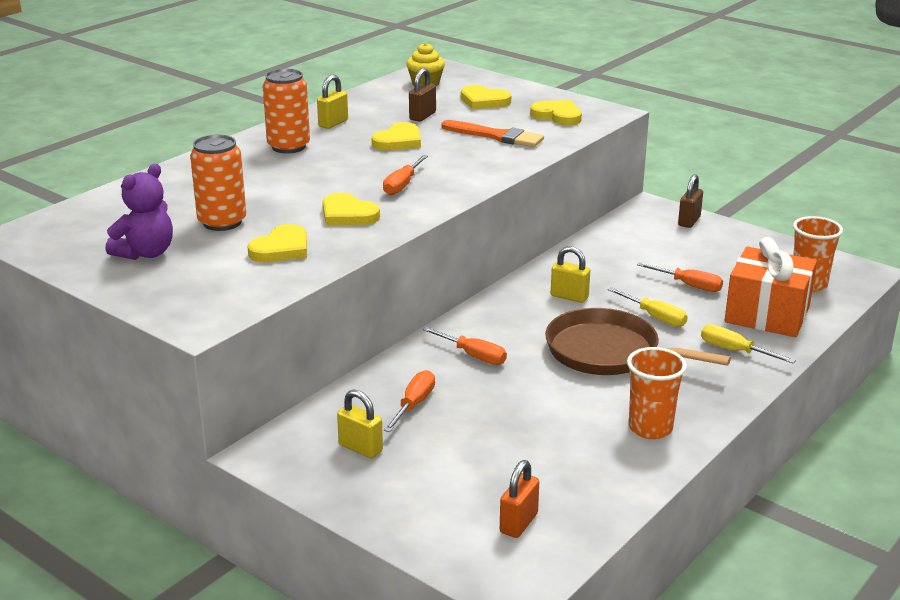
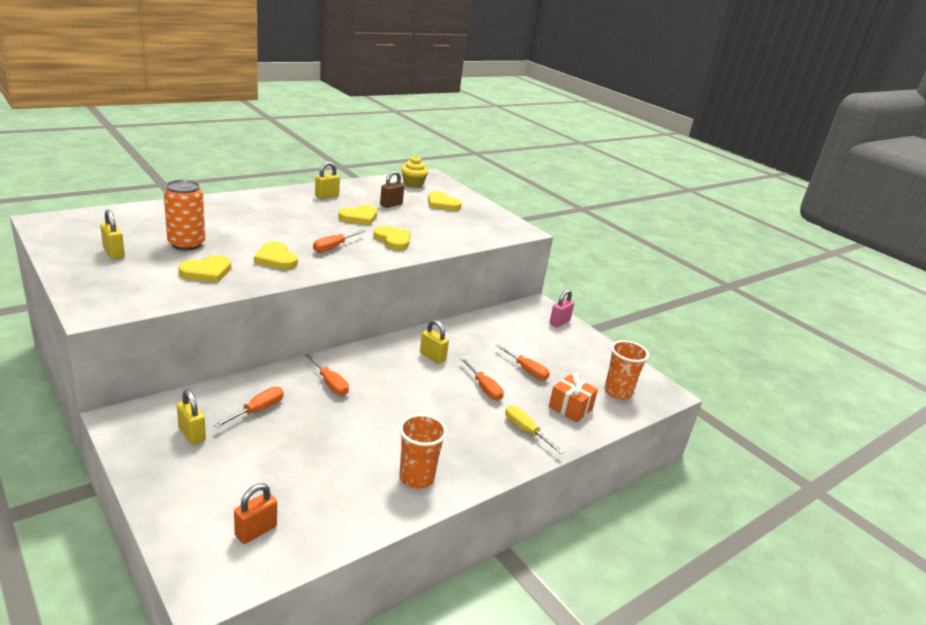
camera: 10 degrees right, 0 degrees up
(146, 253) = (114, 253): purple teddy bear -> yellow padlock
(288, 146) = (282, 204): orange can -> none
(496, 136) = (429, 229): orange brush -> none
(557, 116) = (484, 225): yellow heart -> yellow heart (393, 240)
(608, 352) = (429, 407): brown pan -> none
(655, 317) = (484, 388): yellow screwdriver -> orange screwdriver
(689, 221) = (559, 322): brown padlock -> pink padlock
(767, 314) = (570, 408): orange gift -> orange gift, size x0.60

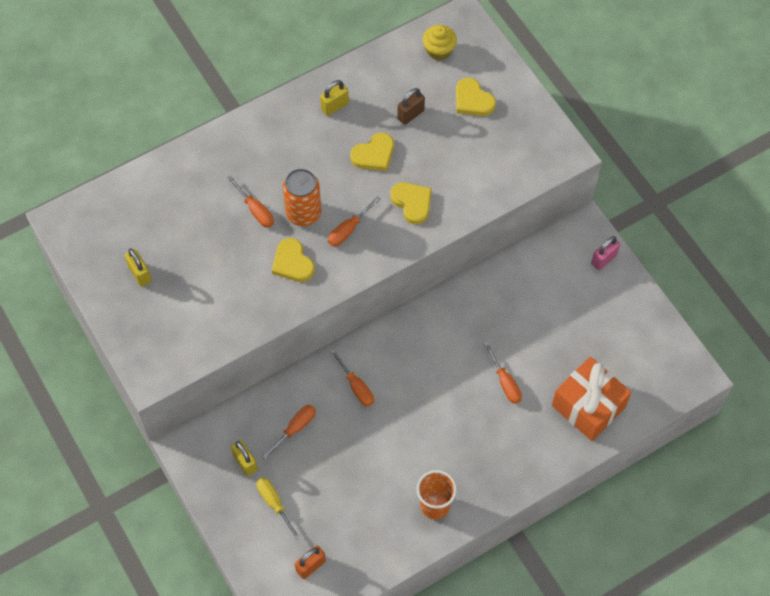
camera: 10 degrees right, 35 degrees up
(186, 244) = (202, 246): orange can -> orange can (303, 213)
(207, 272) = (231, 297): yellow heart -> none
(432, 357) = (456, 336): yellow padlock -> none
(525, 431) = (538, 442): yellow screwdriver -> yellow screwdriver (274, 503)
(526, 370) = (552, 350): orange screwdriver -> orange screwdriver (255, 210)
(570, 408) = (588, 406): orange gift -> orange gift, size x1.67
(617, 392) = (643, 378): orange cup -> none

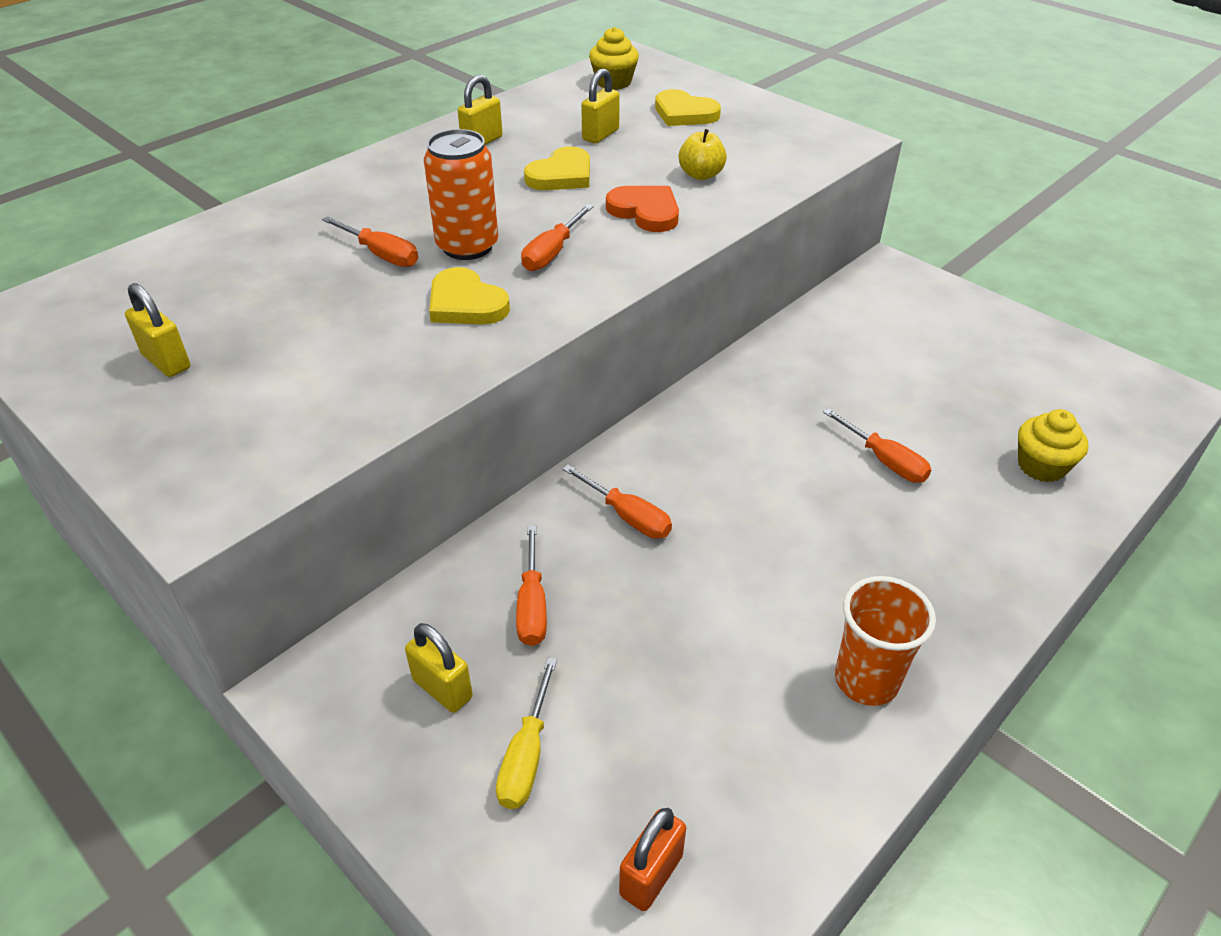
camera: 15 degrees left, 20 degrees down
(274, 503) = (526, 756): yellow screwdriver -> yellow screwdriver turned 120 degrees counterclockwise
(295, 428) = (532, 605): orange screwdriver -> orange screwdriver turned 150 degrees clockwise
(410, 114) = (600, 135): brown padlock -> yellow padlock
(412, 203) = (645, 212): yellow heart -> orange heart
(458, 173) = (701, 175): none -> yellow apple
(588, 406) = (1041, 466): orange gift -> yellow cupcake
(603, 259) = (938, 295): pink padlock -> none

